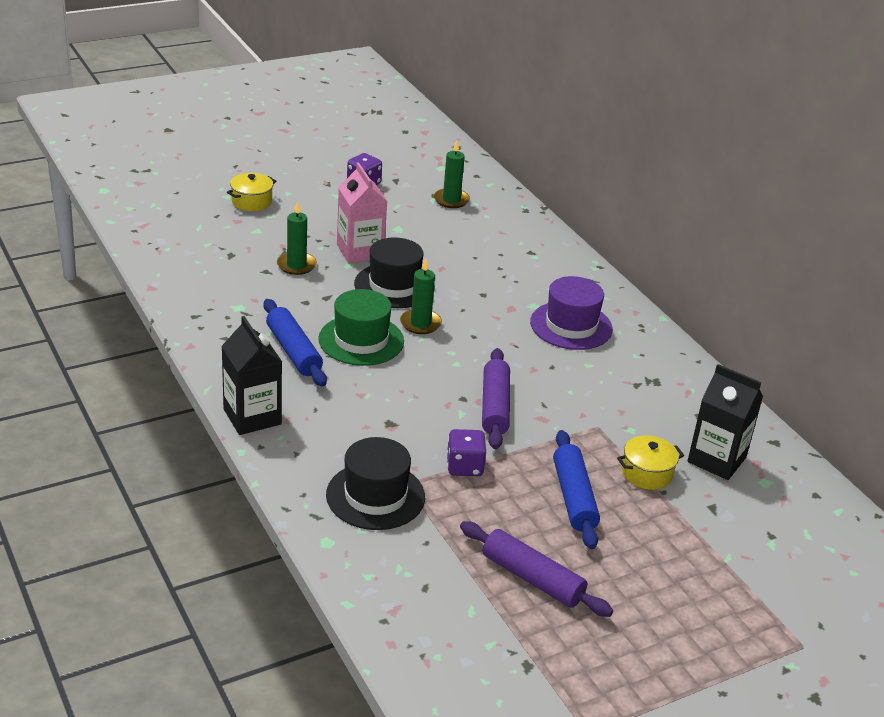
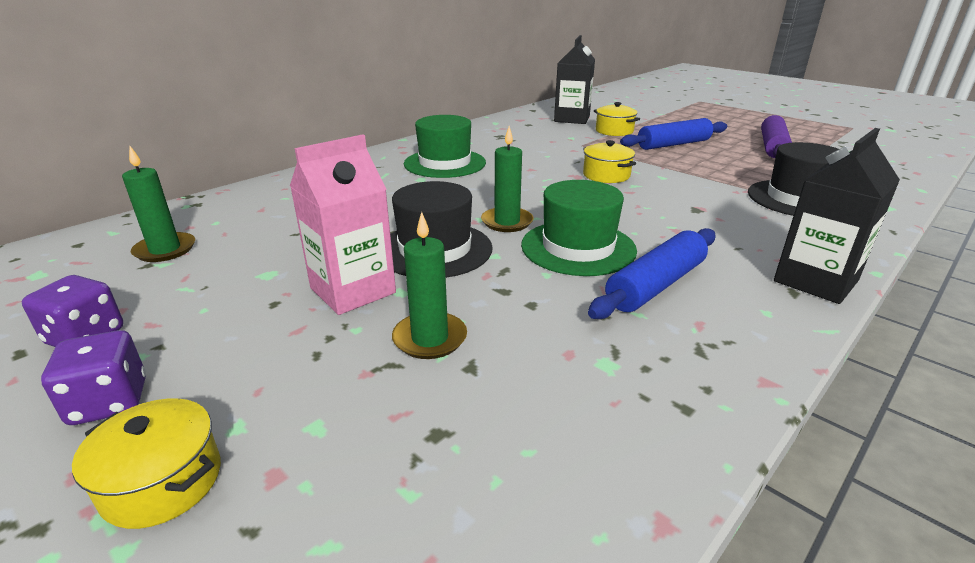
camera: 105 degrees left, 5 degrees down
(464, 467) = (701, 175): purple dice -> purple dice (109, 402)
(494, 406) = (606, 175): purple rolling pin -> yellow pot
(571, 326) = (445, 163): purple hat -> green hat

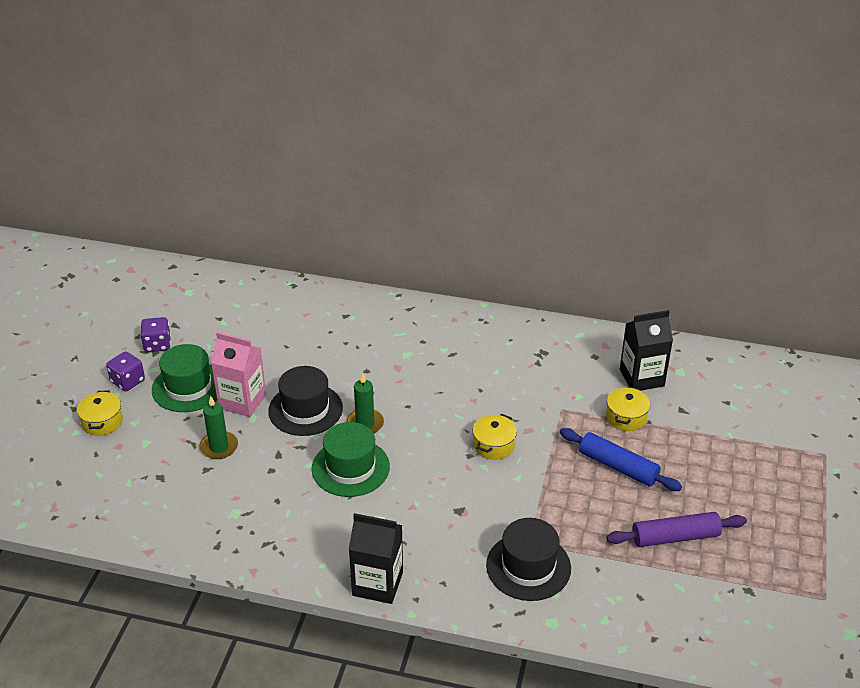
camera: 60 degrees right, 10 degrees up
(165, 250) = (236, 313): green candle -> none
(445, 163) = (447, 351): green hat -> green hat (188, 387)
(655, 285) = (324, 513): blue rolling pin -> none

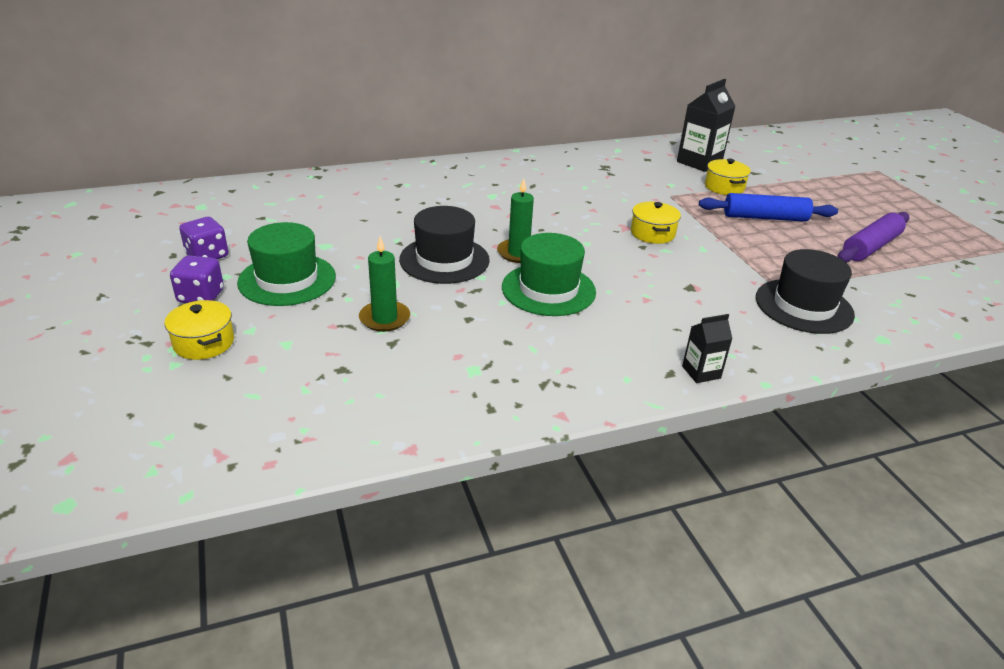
camera: 35 degrees left, 5 degrees down
(242, 401) = (366, 273): pink carton -> none
(377, 583) = (701, 372): black carton -> black carton, size x0.54

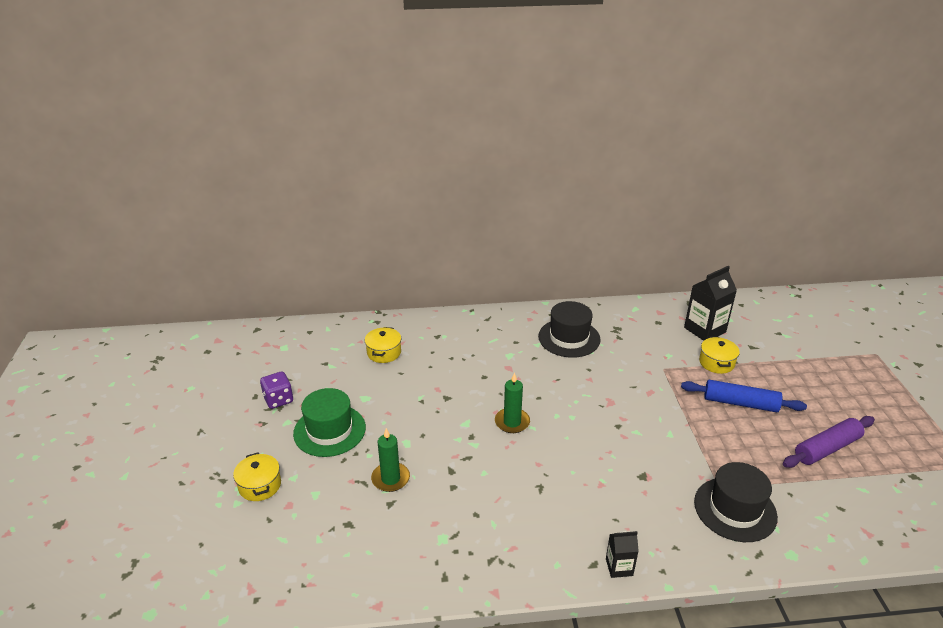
camera: 15 degrees right, 0 degrees up
(201, 296) = (266, 440): purple dice -> none
(444, 260) = (451, 423): black hat -> black hat (569, 338)
(548, 289) = (524, 464): green hat -> none
(652, 233) = (631, 412): yellow pot -> yellow pot (384, 352)

